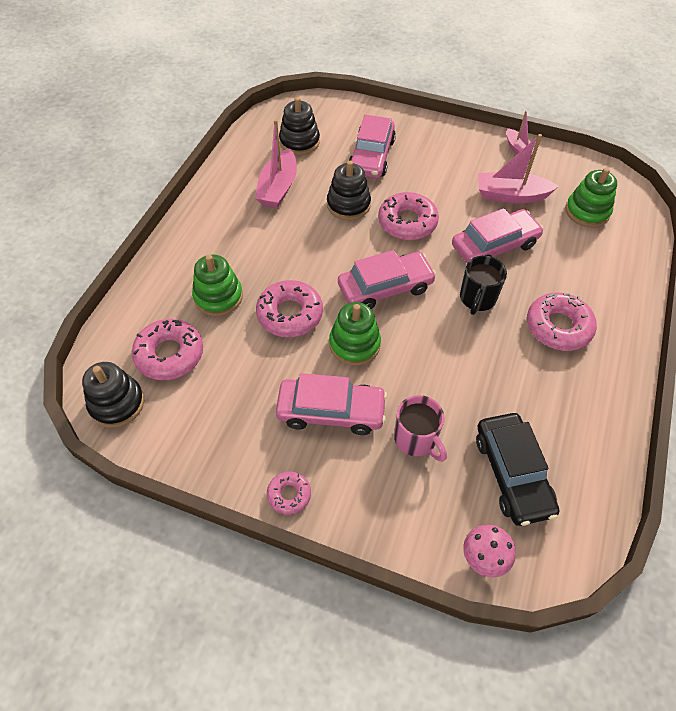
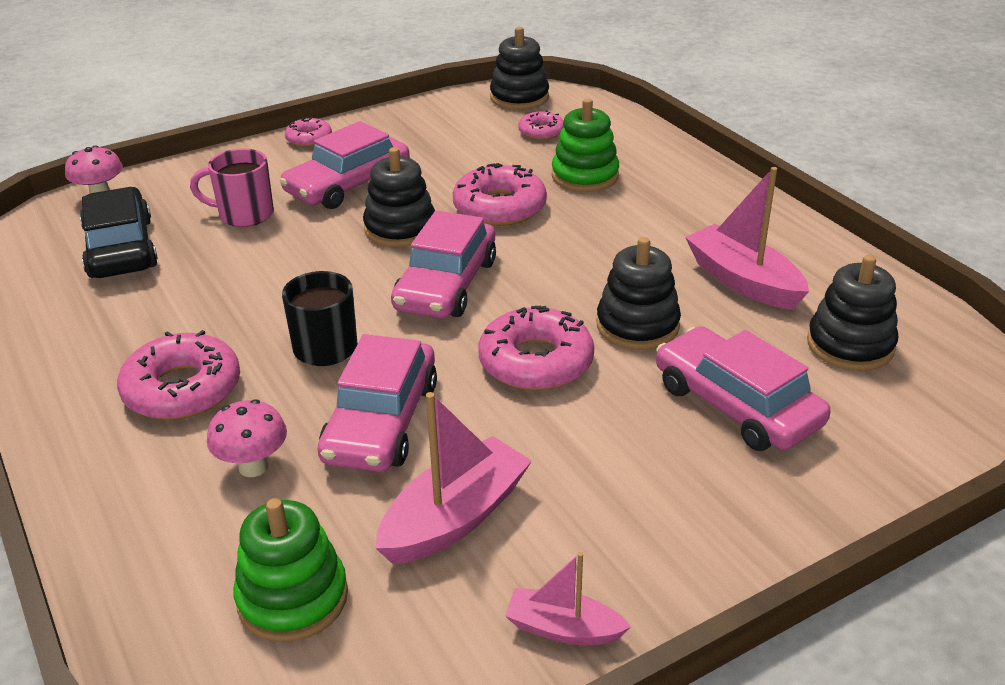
camera: 130 degrees right, 20 degrees down
(169, 354) = (541, 132): pink donut -> pink donut, size x0.56
(354, 344) = (400, 229): green stacking toy -> black stacking toy
(512, 473) = (121, 248): black car -> black car turned 45 degrees clockwise
(560, 265) = (253, 467): none -> pink mushroom

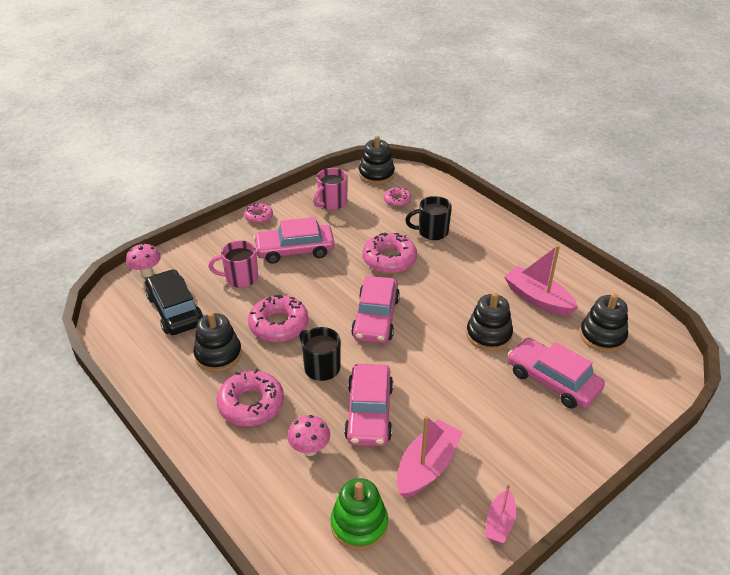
camera: 10 degrees left, 5 degrees up
(348, 184) = (295, 250): pink car -> pink car turned 45 degrees clockwise
(400, 229) = (337, 280): black stacking toy -> black stacking toy (218, 355)
(433, 129) = (332, 203): none -> pink mug
(536, 362) = (440, 364): pink donut -> pink donut (278, 325)
(563, 629) = (499, 523): pink boat -> pink boat turned 75 degrees counterclockwise
(585, 176) = (432, 232): green stacking toy -> black mug

